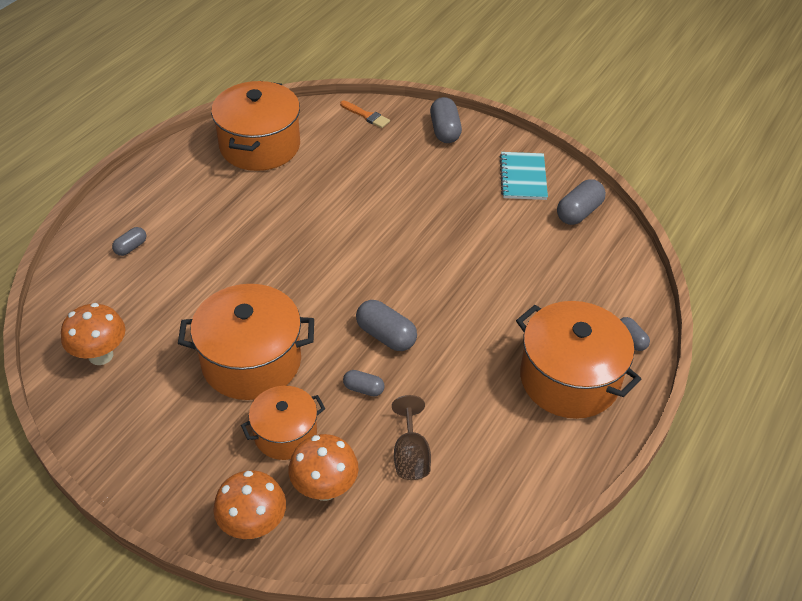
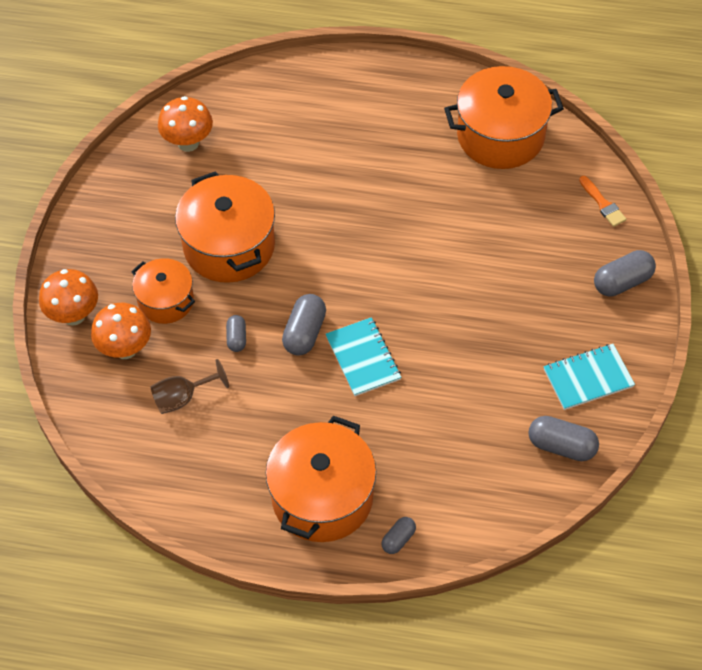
camera: 70 degrees right, 10 degrees up
(131, 247) = (313, 104): grey capsule -> none
(366, 116) = (603, 204): orange brush -> orange brush turned 45 degrees counterclockwise
(435, 304) = (363, 358): none -> turquoise notebook

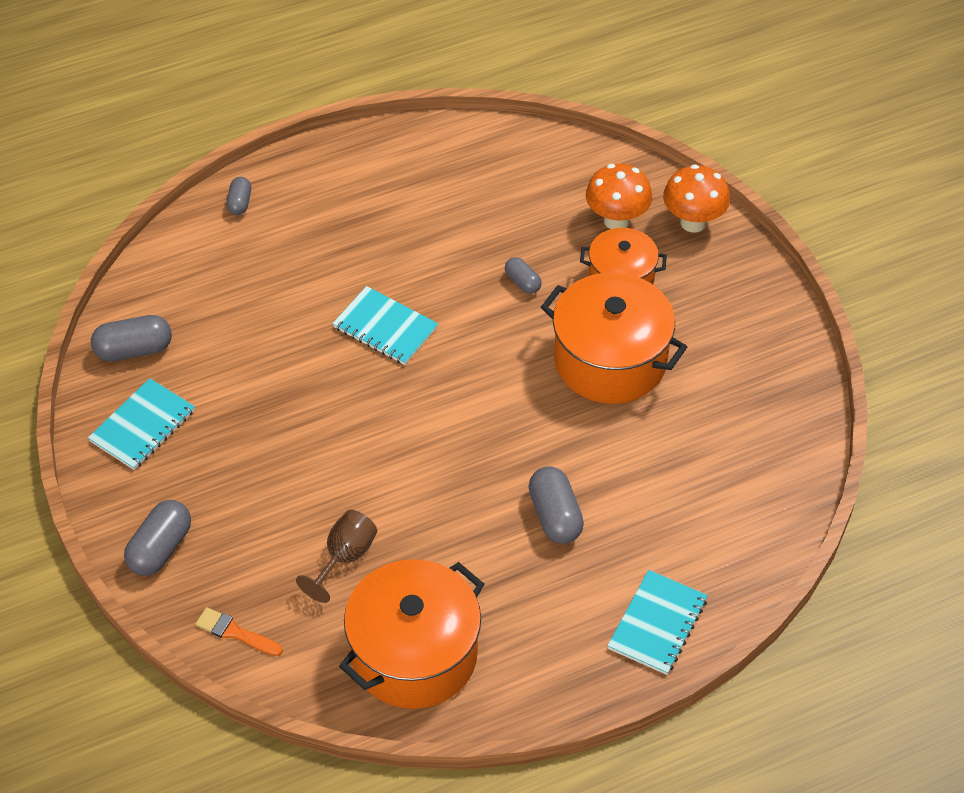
camera: 145 degrees right, 5 degrees down
(182, 398) = (525, 210): brown goblet -> brown goblet (344, 557)
(188, 143) = (758, 443): orange mushroom -> none
(304, 333) = (461, 320): grey capsule -> grey capsule (555, 516)
(322, 497) = (332, 200): orange pot -> none
(345, 79) = (657, 624): none -> turquoise notebook

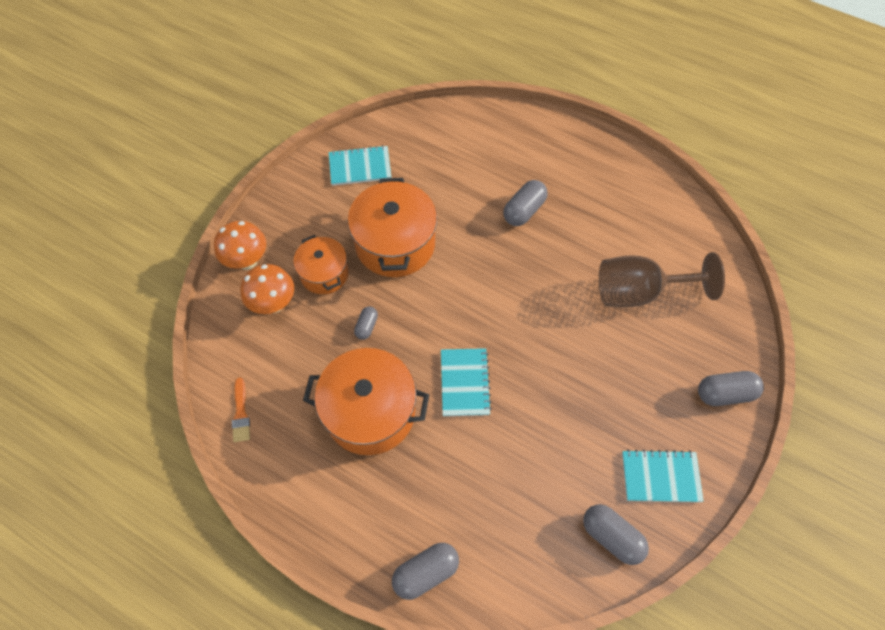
camera: 125 degrees left, 10 degrees up
(235, 632) = (731, 313): orange brush -> orange brush (241, 413)
(240, 203) = (425, 572): grey capsule -> grey capsule, size x1.70
(344, 557) = (639, 292): brown goblet -> brown goblet, size x1.77
(414, 654) = (660, 223): orange pot -> orange pot (370, 412)
(657, 624) = (547, 135): turquoise notebook -> turquoise notebook (360, 167)

